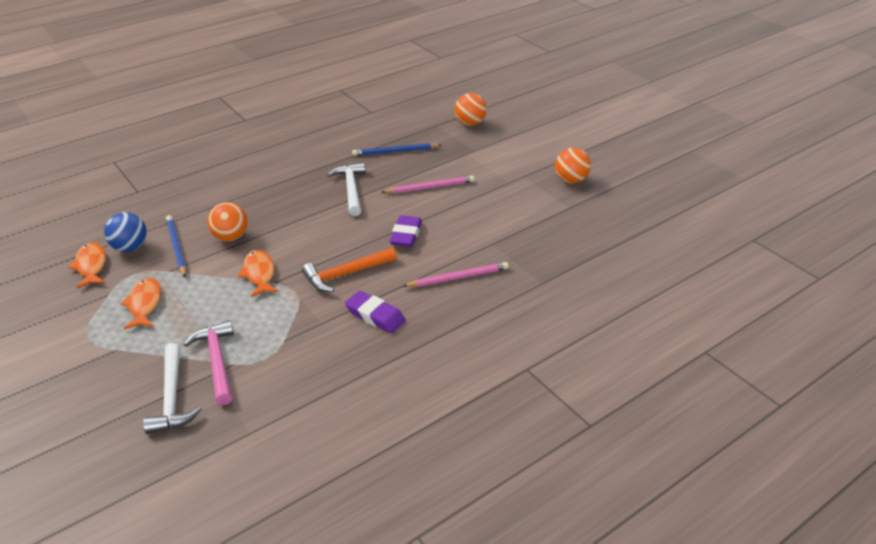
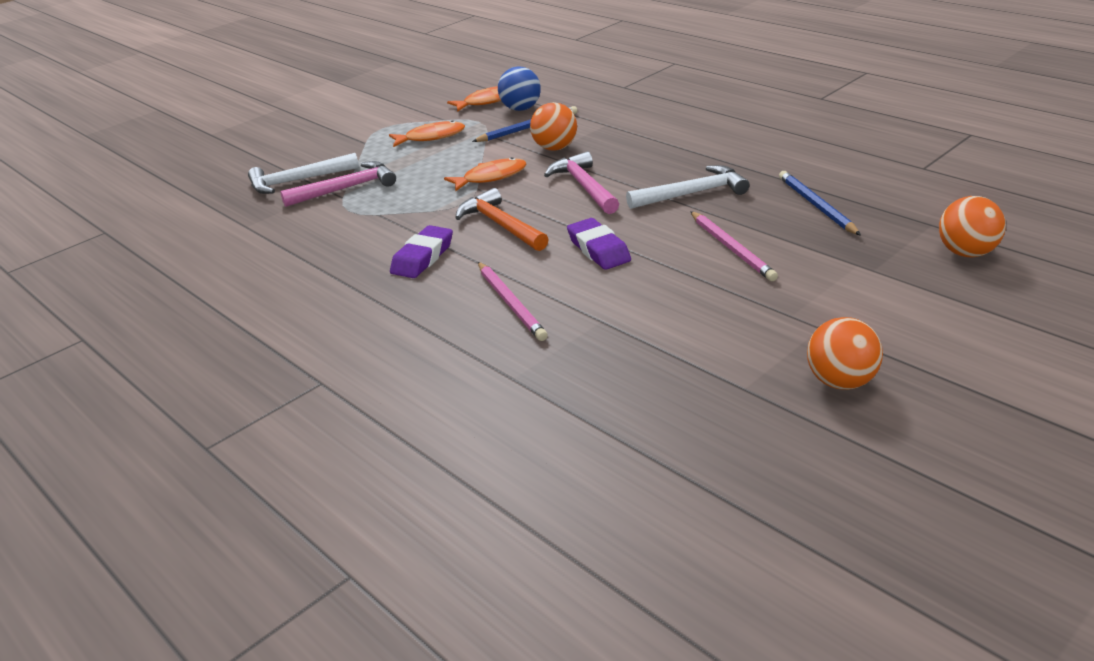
camera: 85 degrees right, 5 degrees down
(309, 231) = (584, 187): none -> pink hammer
(406, 235) = (598, 249): purple eraser -> purple eraser turned 60 degrees clockwise

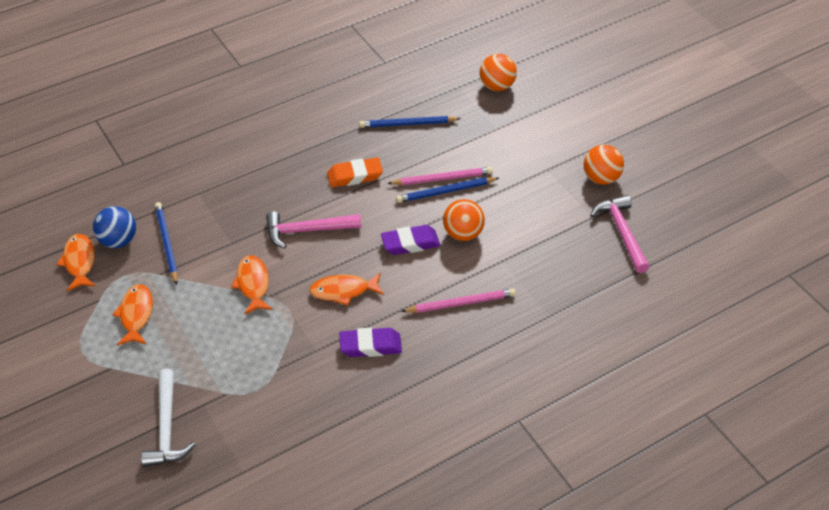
camera: 80 degrees left, 15 degrees up
(346, 188) = (209, 389): pink hammer -> pink hammer (621, 233)
(423, 257) = (370, 346): purple eraser -> purple eraser turned 45 degrees counterclockwise
(501, 225) = (343, 291): orange hammer -> orange fish
(555, 148) = (223, 234): orange ball -> orange ball (463, 234)
(692, 193) = (355, 176): white hammer -> orange eraser
(708, 255) = (445, 192): none -> blue pencil

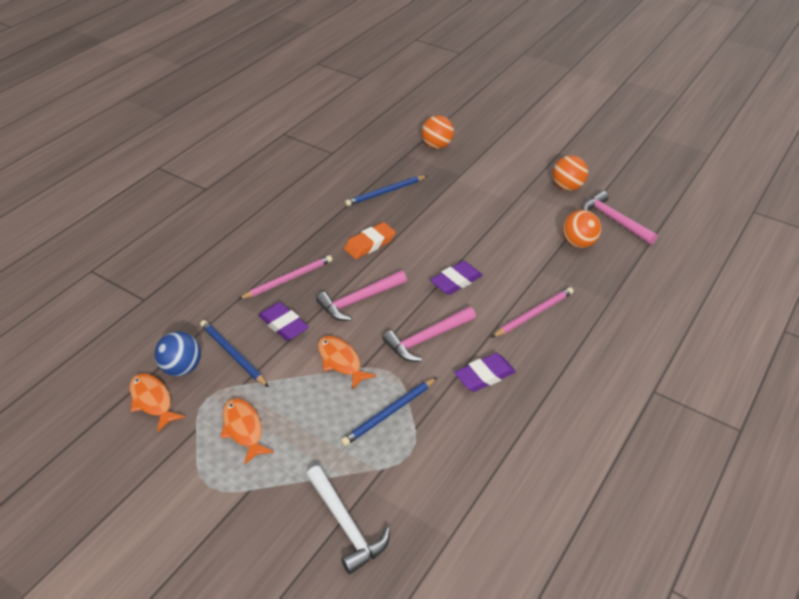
camera: 25 degrees left, 5 degrees down
(226, 231) = (283, 325): none -> purple eraser
(343, 291) = (427, 339): orange fish -> pink hammer
(442, 178) = (445, 224): pink pencil -> pink pencil (288, 279)
(445, 192) = (455, 233): blue pencil -> blue pencil (389, 413)
(463, 234) = (493, 260): orange ball -> orange ball (578, 243)

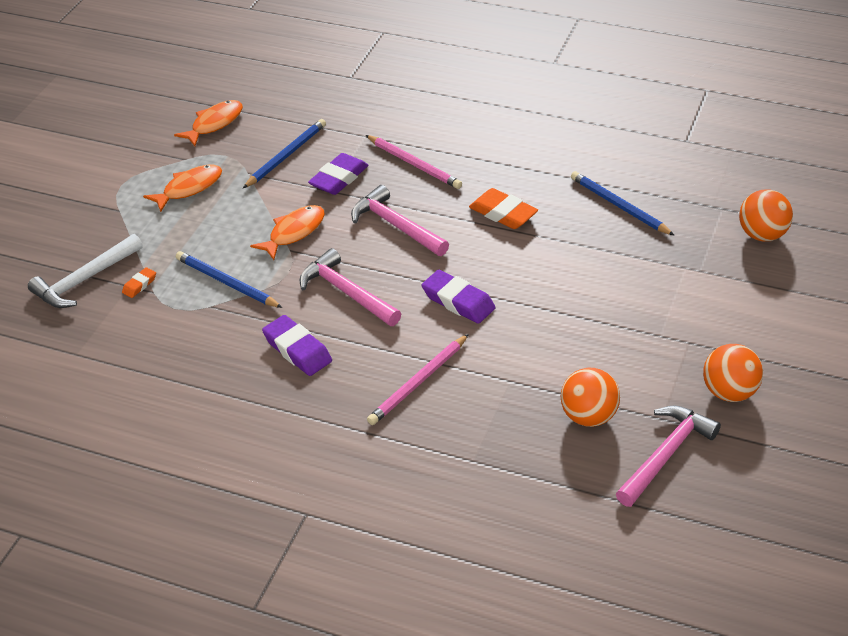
camera: 80 degrees right, 0 degrees up
(182, 368) = (260, 129): blue ball -> none
(369, 479) = (139, 285): none -> orange eraser
(533, 314) = (418, 382): pink pencil -> pink pencil turned 90 degrees clockwise

